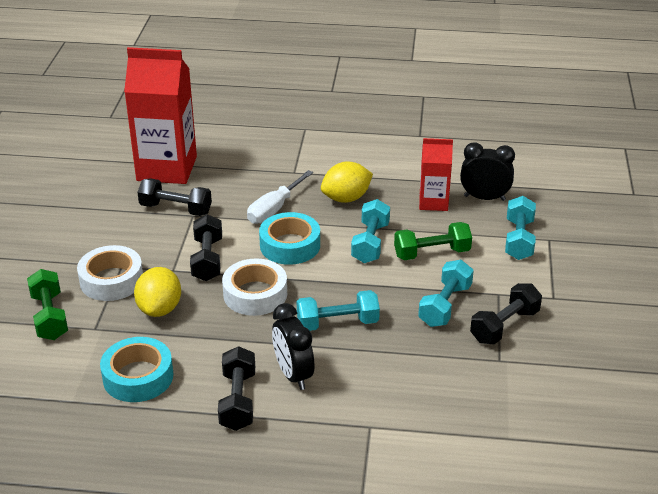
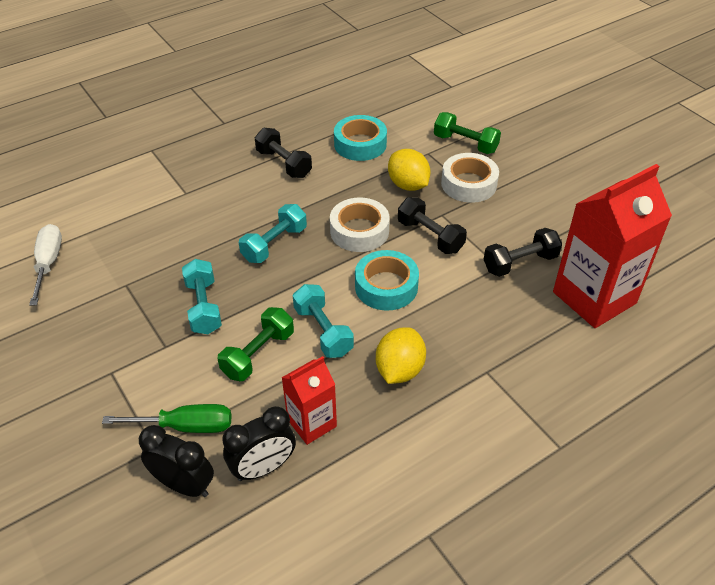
camera: 140 degrees right, 10 degrees up
(274, 209) = (445, 314): white screwdriver -> white screwdriver (48, 263)
(293, 374) = (267, 195): black clock -> black clock (184, 485)
(504, 326) = (139, 316): black dumbbell -> none
(519, 239) = (185, 426): turquoise dumbbell -> green screwdriver

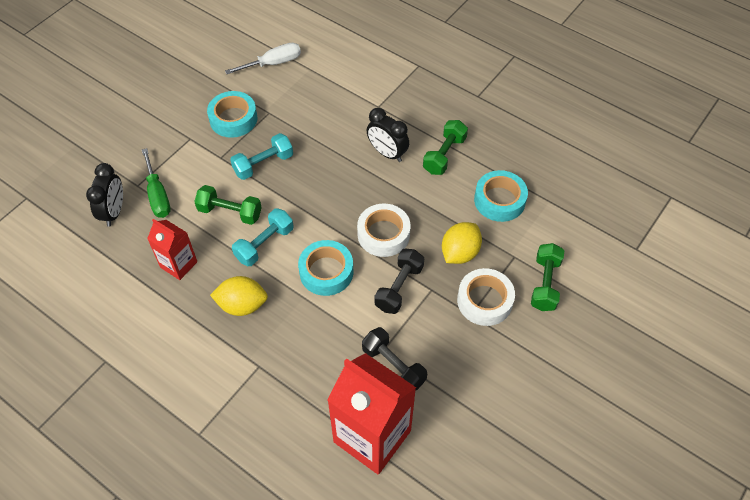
camera: 70 degrees right, 10 degrees up
(111, 320) = (233, 119): none -> turquoise tape
(263, 468) = (136, 249): black clock -> black clock (387, 153)
(274, 244) = (344, 183): turquoise dumbbell -> none
(284, 164) = (444, 155): black dumbbell -> green dumbbell

